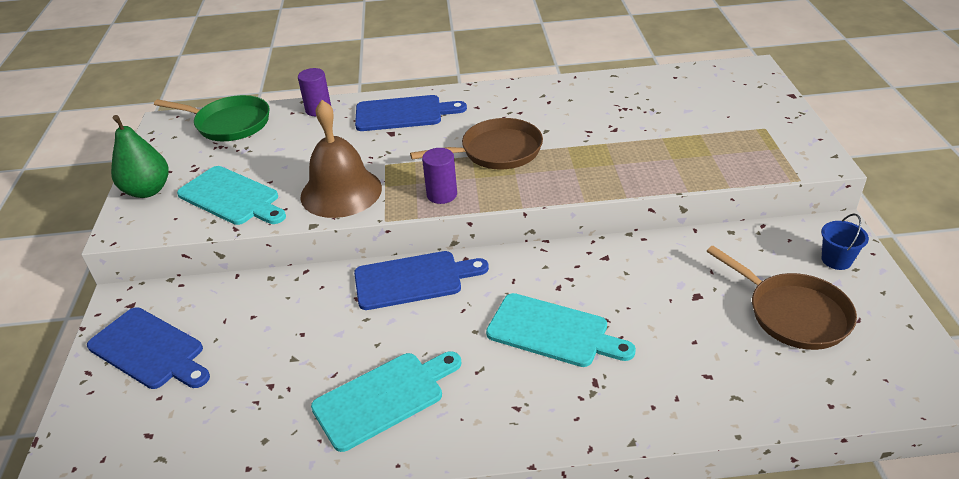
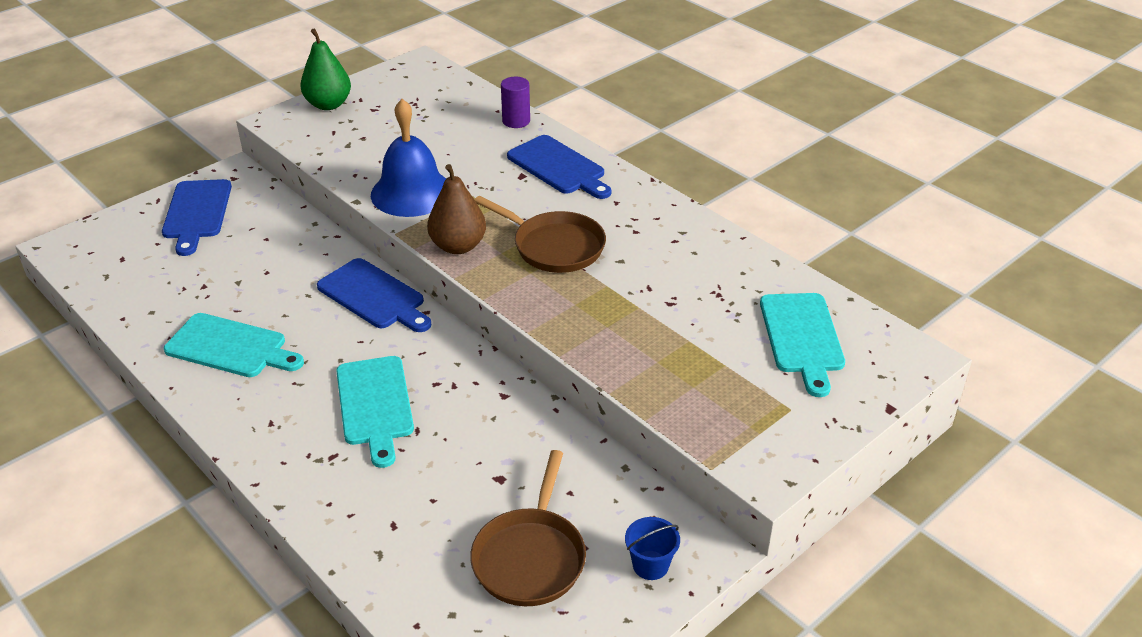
camera: 50 degrees right, 0 degrees up
(229, 124) = (449, 90): green pan -> none
(232, 197) = (355, 145): turquoise cutting board -> turquoise cutting board (802, 337)
(341, 192) = (411, 192): brown bell -> blue bell
(442, 195) = (458, 246): purple cylinder -> brown pear

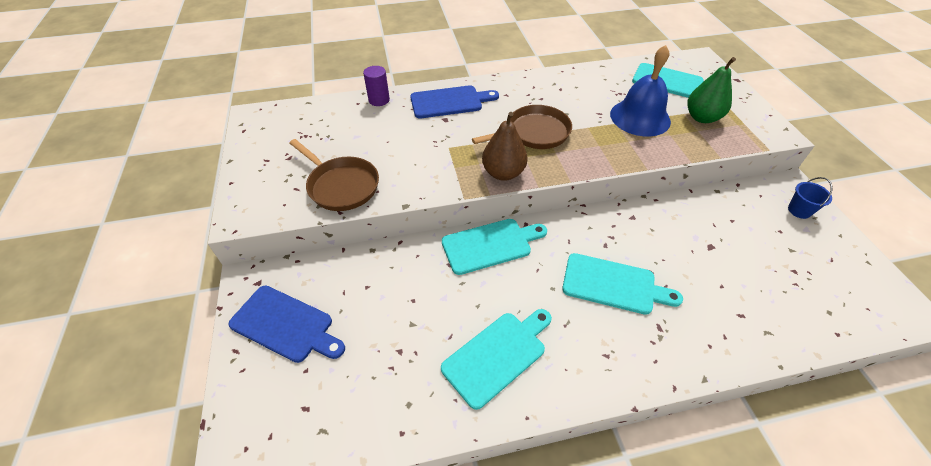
camera: 60 degrees left, 10 degrees up
(328, 104) = (252, 179): green pear -> green pear (702, 117)
(374, 296) = (490, 245): blue cutting board -> turquoise cutting board
(411, 192) = (420, 174): blue bell -> blue bell (640, 117)
(530, 557) = (784, 257): brown pan -> brown pan (341, 186)

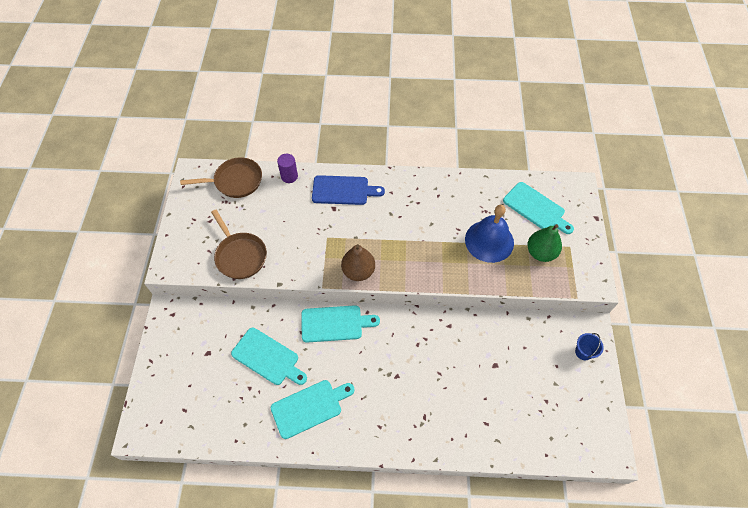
camera: 15 degrees right, 10 degrees up
(285, 325) = (184, 350): blue cutting board -> none
(534, 133) = (397, 238): brown pan -> brown pan (235, 181)
(613, 284) = (408, 377): turquoise cutting board -> turquoise cutting board (268, 358)

